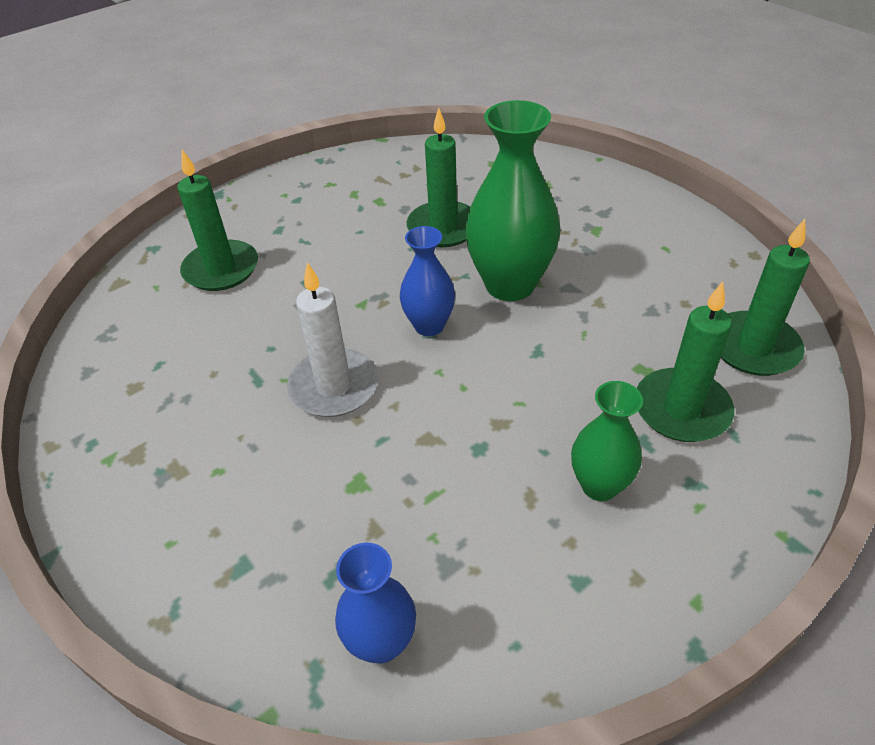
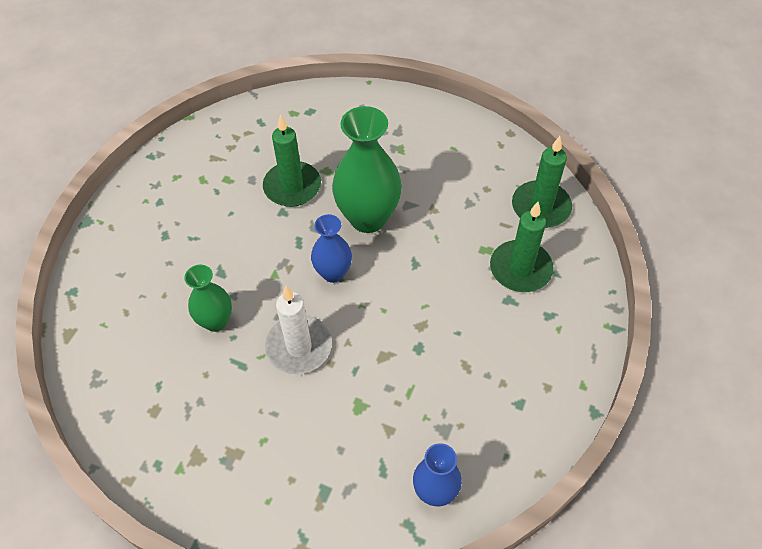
camera: 30 degrees left, 10 degrees up
(221, 269) = (145, 288): green candle -> none
(599, 485) = (500, 340): green vase -> green vase (216, 321)

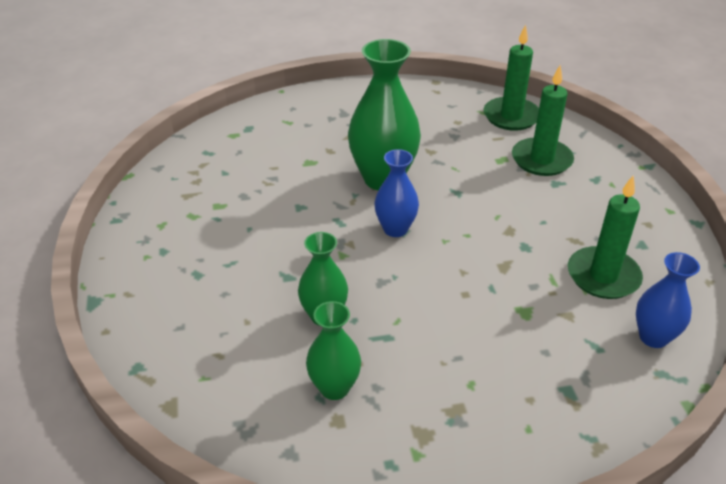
camera: 35 degrees left, 15 degrees down
(173, 384) = (334, 388): none -> green vase
(292, 186) = (289, 185): green candle -> green candle (603, 276)
(299, 347) = (424, 296): white candle -> none

